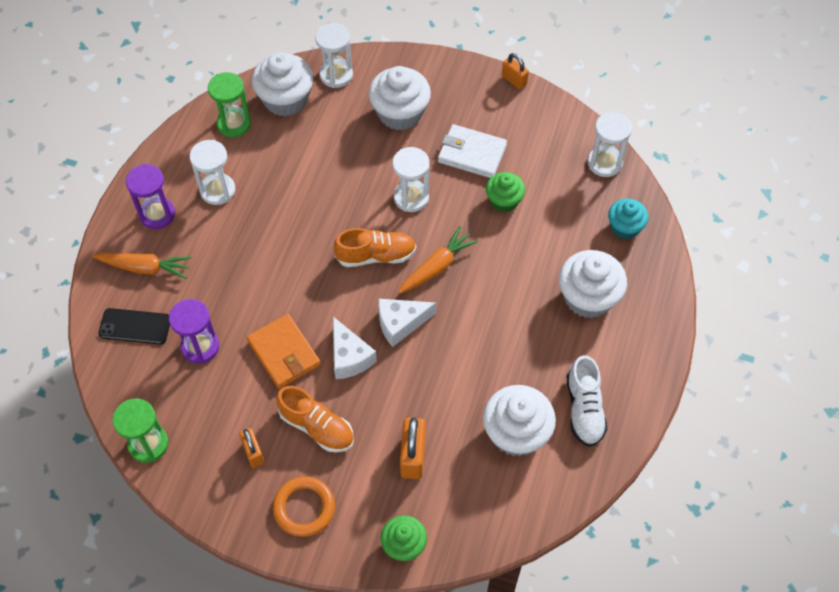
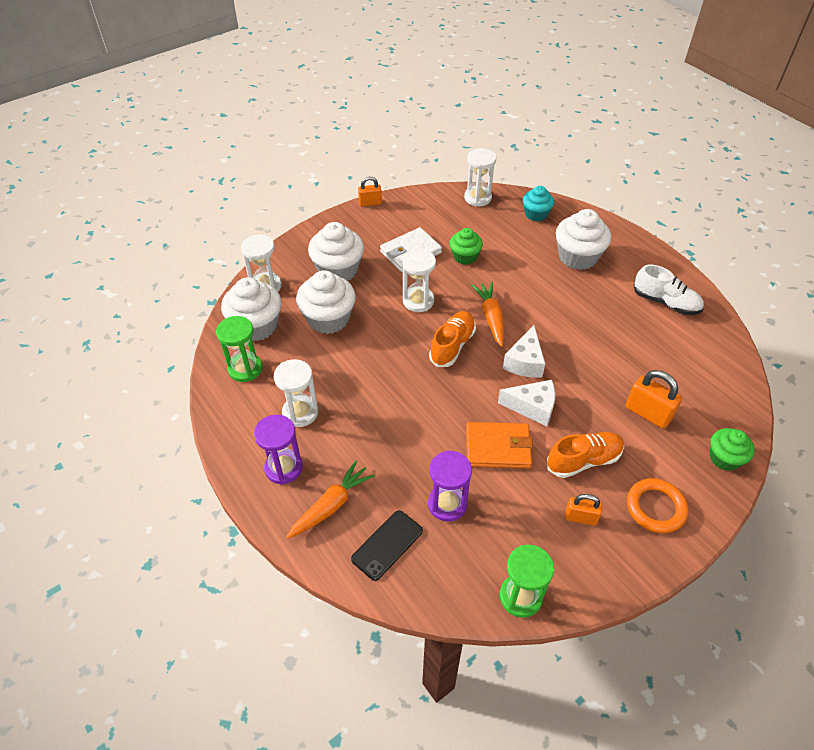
camera: 55 degrees left, 10 degrees down
(516, 433) = (663, 346): white cupcake -> white cupcake (328, 319)

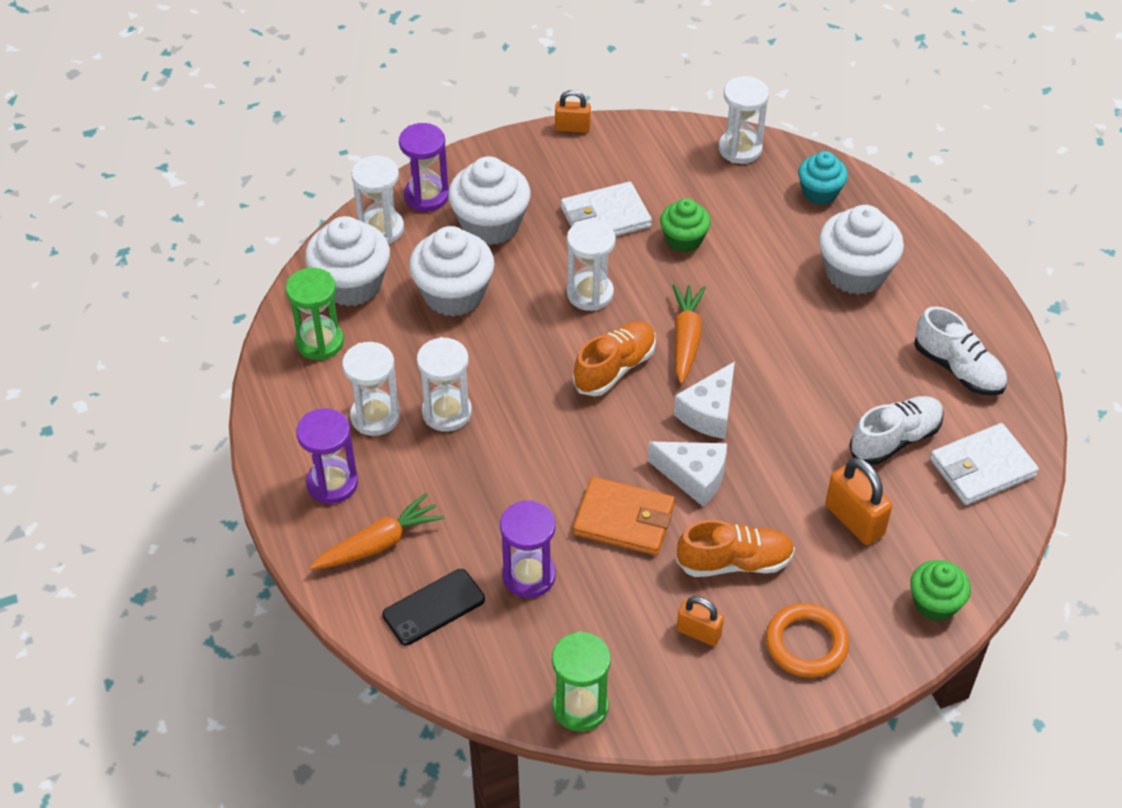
camera: 15 degrees right, 0 degrees up
(290, 260) = (426, 196): none -> purple hourglass
(349, 399) = (447, 412): none -> white hourglass
(648, 354) = (895, 439): none -> white shoe
(709, 361) = (982, 467): none -> white wallet

